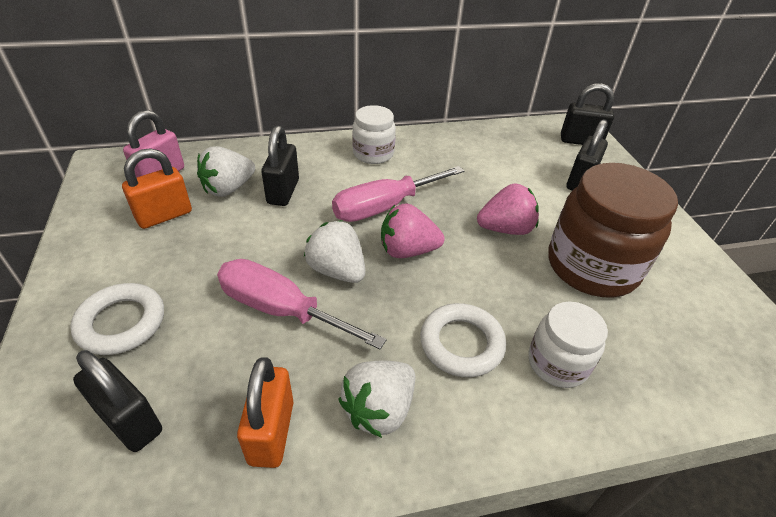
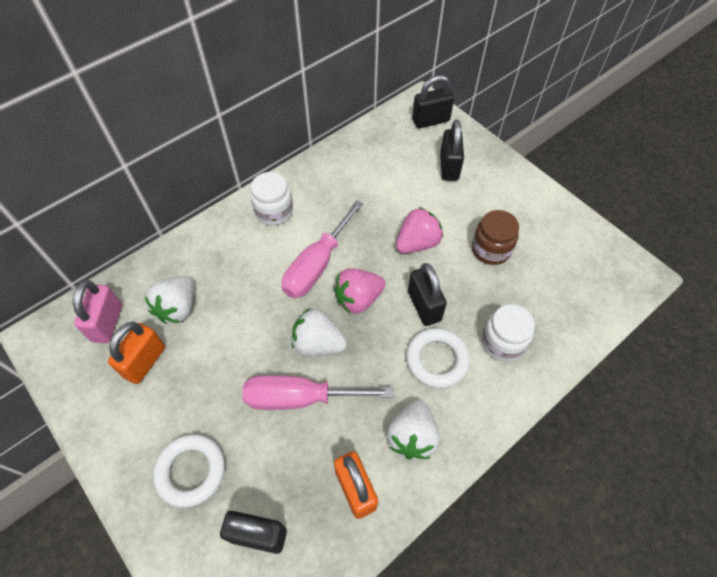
camera: 25 degrees left, 15 degrees up
(283, 192) = (226, 289): black padlock -> black padlock (424, 306)
(592, 266) = (491, 249): brown jar -> brown jar, size x0.56

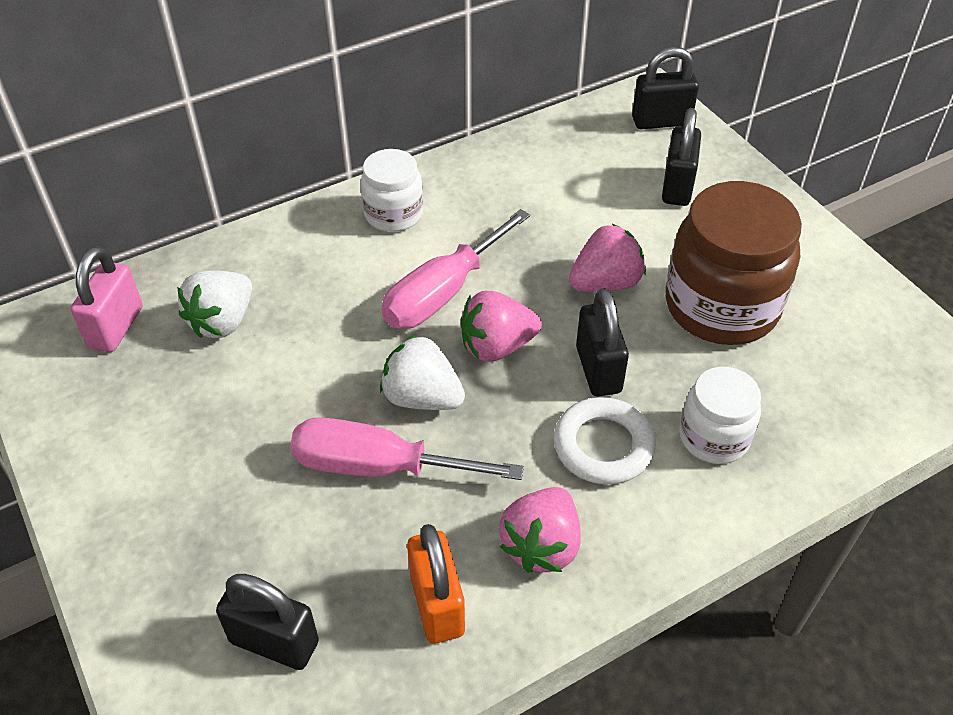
camera: 10 degrees right, 10 degrees down
(145, 362) = (158, 385): orange padlock -> none
(191, 471) = (193, 539): white ring -> none
(412, 436) = (541, 545): white strawberry -> pink strawberry
(491, 249) = (721, 306): brown jar -> brown jar, size x1.80

